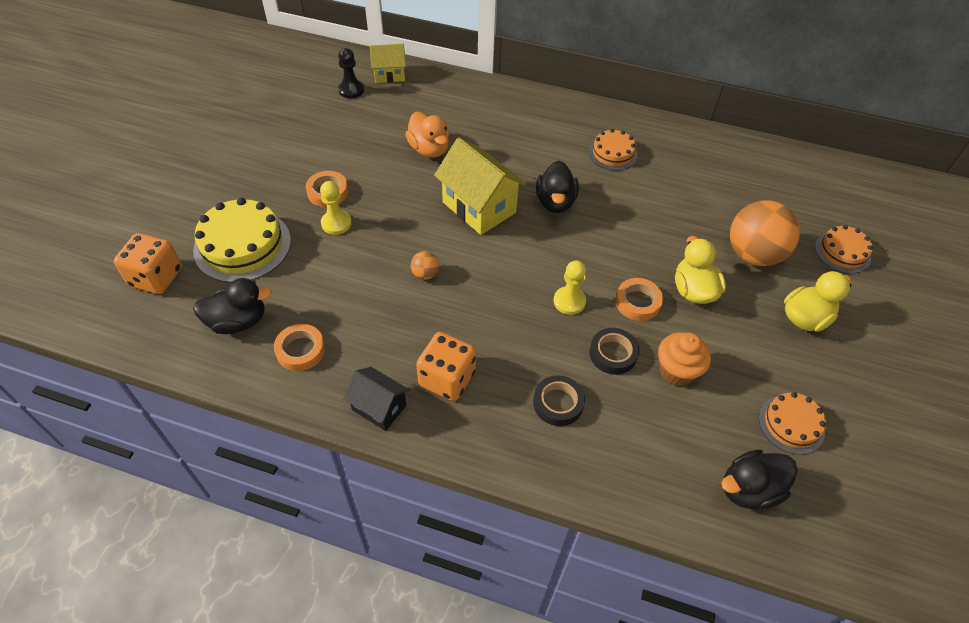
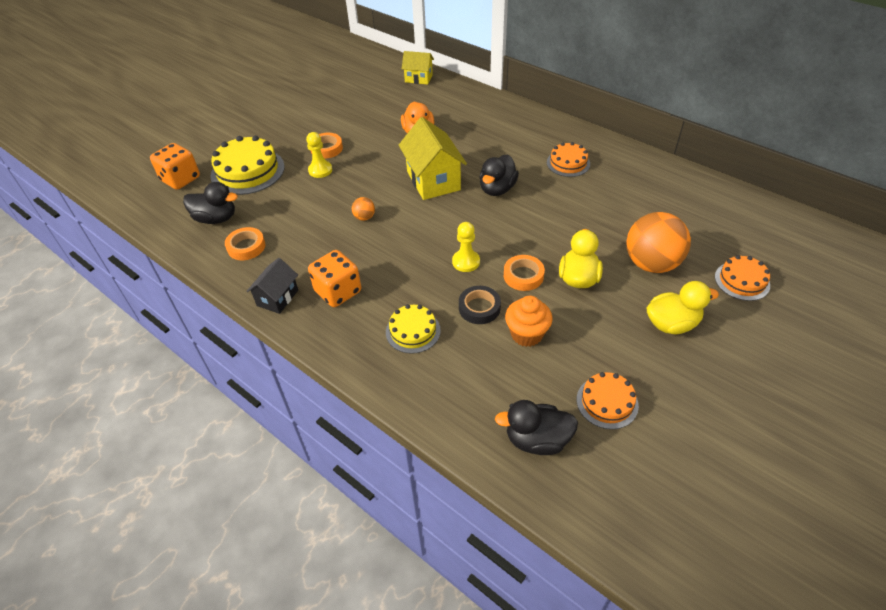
camera: 25 degrees right, 5 degrees down
(351, 90) = (384, 84): black pawn -> none
(379, 407) = (277, 298): black house -> black house turned 60 degrees clockwise
(558, 403) = (413, 331): black tape -> yellow cake

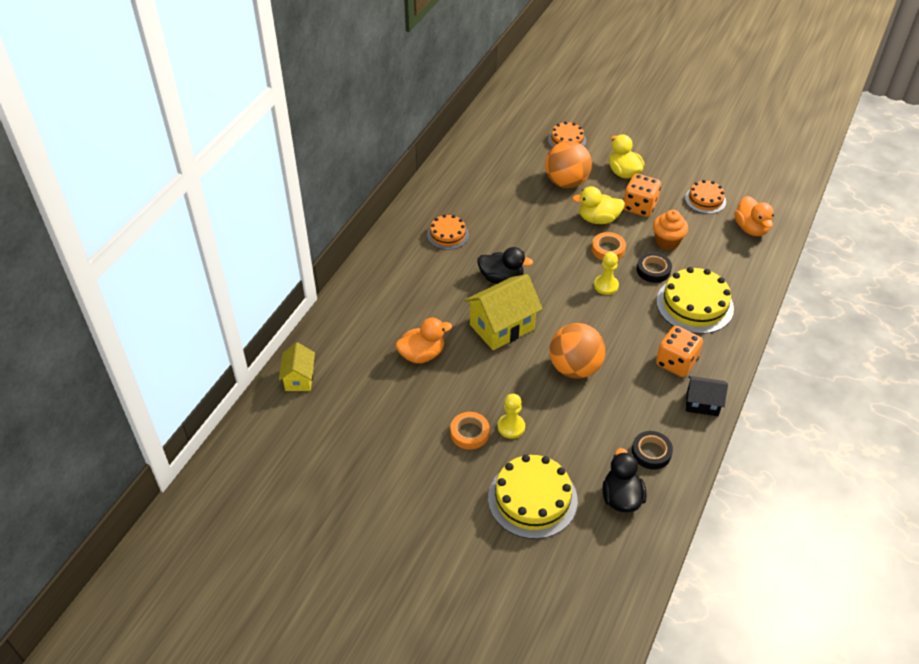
camera: 105 degrees left, 0 degrees up
(180, 179) = (568, 567): orange dice -> orange dice (639, 207)
(246, 247) = (651, 452): orange tape -> black tape
(364, 217) = (574, 368): orange ball -> orange ball, size x2.34
(413, 331) = (694, 305): yellow cake -> yellow cake, size x1.71
(537, 440) = (751, 228): black duck -> orange duck

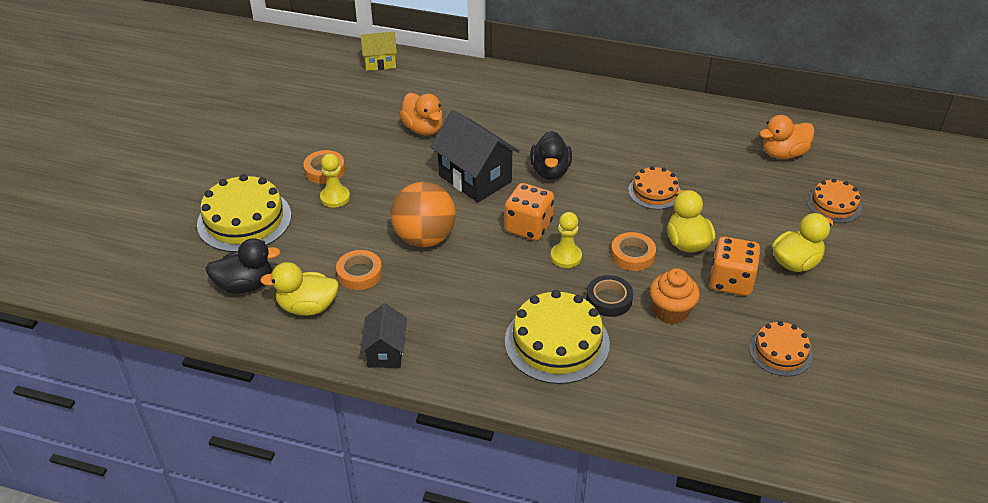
camera: 80 degrees right, 5 degrees down
(448, 235) = (606, 126): orange cake -> orange cake (654, 192)
(502, 327) = (475, 178): yellow house -> black house
(566, 182) = (746, 210): orange ball -> none
(613, 415) = (359, 273): none -> orange tape
(651, 452) = (307, 307): black tape -> yellow duck
(676, 362) = (449, 325): orange dice -> orange dice (528, 227)
(751, 228) = (739, 406): orange duck -> orange duck (783, 154)

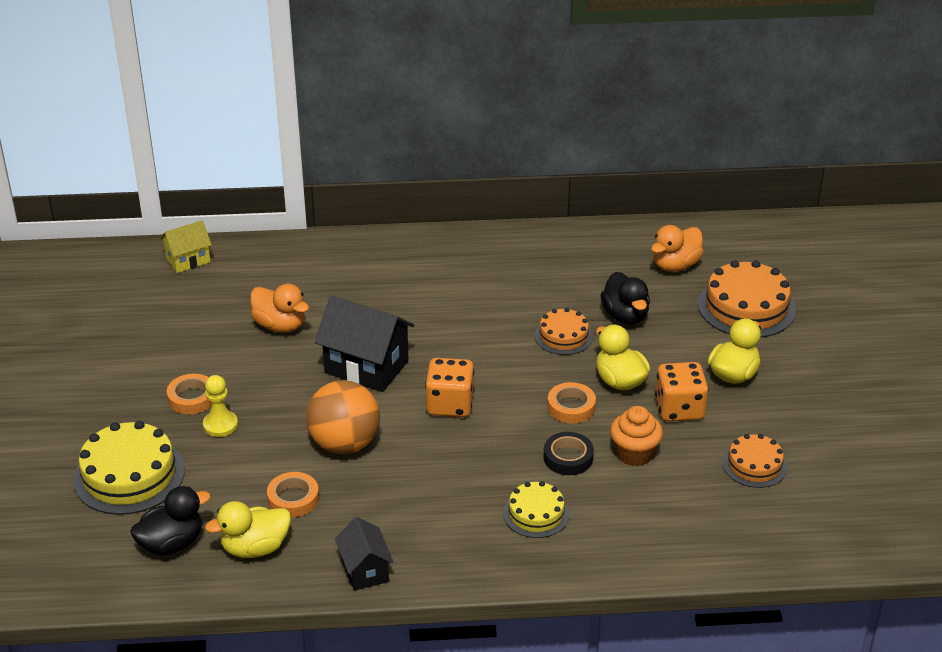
camera: 20 degrees left, 5 degrees down
(550, 171) = (444, 340): black duck -> black duck (625, 316)
(557, 342) = (536, 513): yellow cake -> yellow cake, size x0.59
(566, 256) = (504, 425): yellow pawn -> none
(834, 205) = (746, 307): orange cake -> orange cake, size x1.71

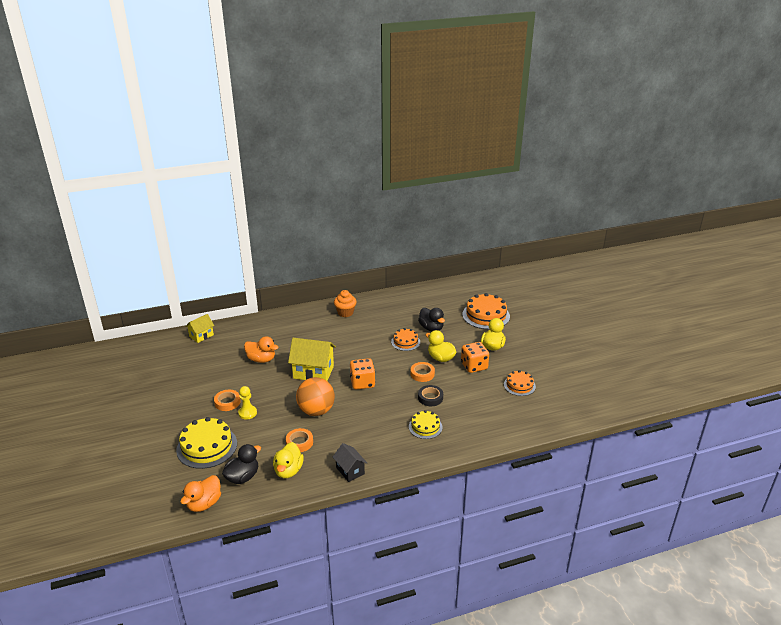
camera: 15 degrees left, 5 degrees down
(255, 548) = (288, 471): yellow duck -> yellow duck turned 45 degrees counterclockwise
(366, 367) = (313, 372): black house -> yellow house
(634, 454) = (461, 390): orange cupcake -> orange cupcake (345, 313)
(675, 265) = (445, 302): orange duck -> orange duck (204, 504)

